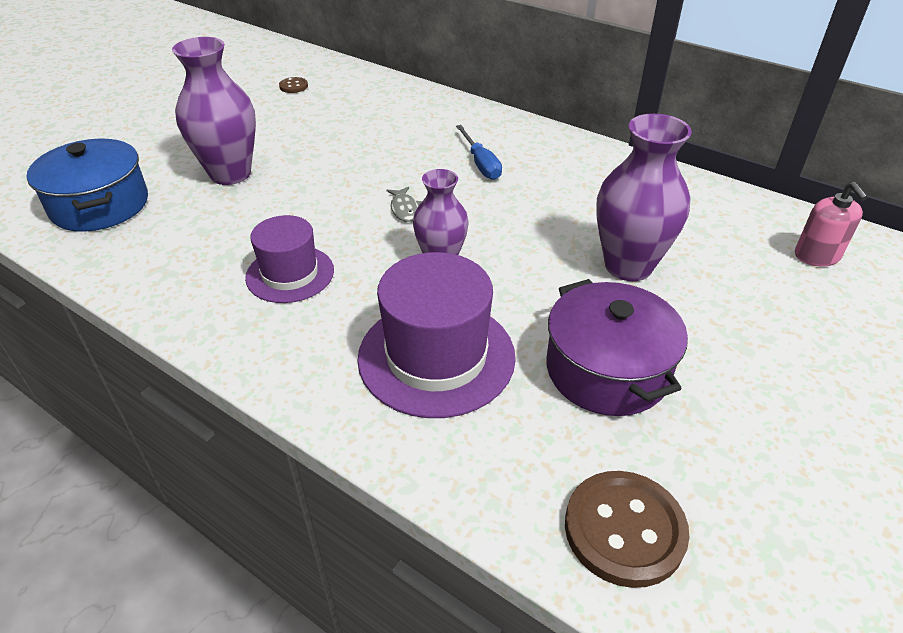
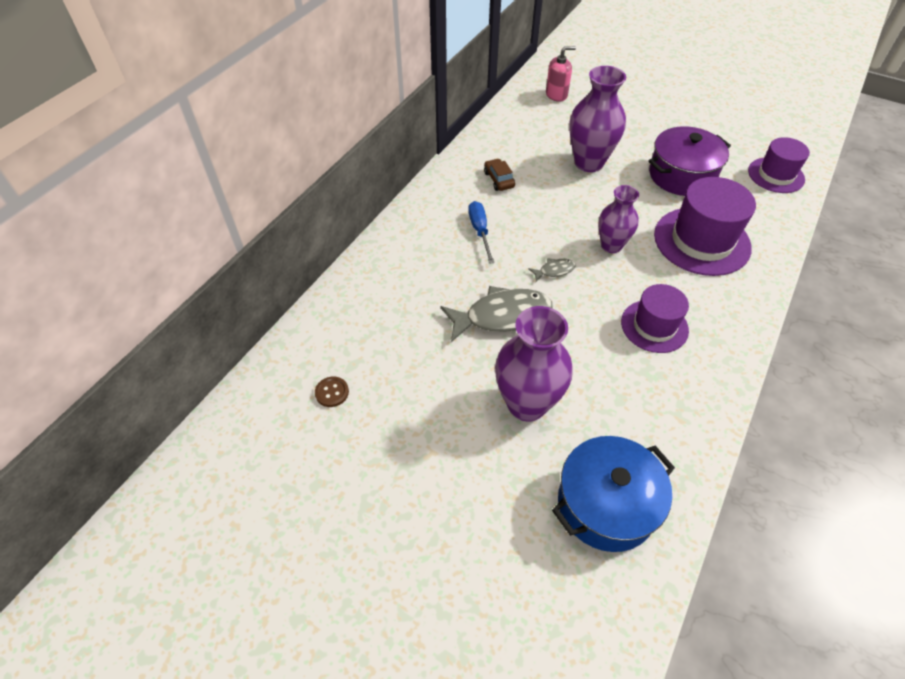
camera: 95 degrees left, 10 degrees up
(346, 169) = (502, 316): none -> grey fish
(481, 164) = (480, 231): blue screwdriver -> blue screwdriver turned 75 degrees counterclockwise
(579, 183) = (499, 180): none -> brown car
(624, 530) = (776, 175): brown button -> purple hat

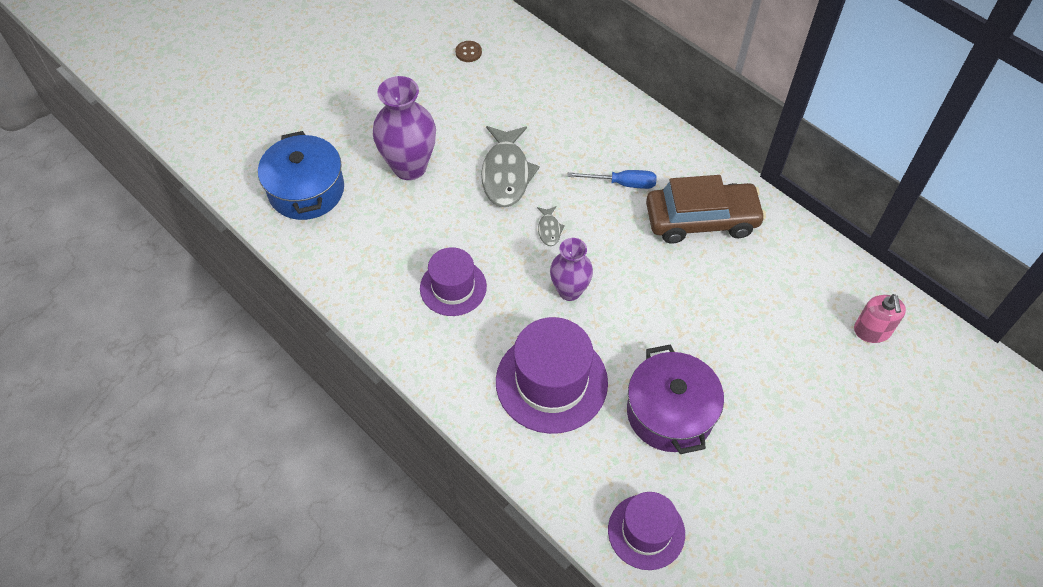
camera: 105 degrees right, 5 degrees up
(499, 180) = (701, 220): brown car -> brown car, size x2.27
(589, 163) = (715, 318): purple vase -> none

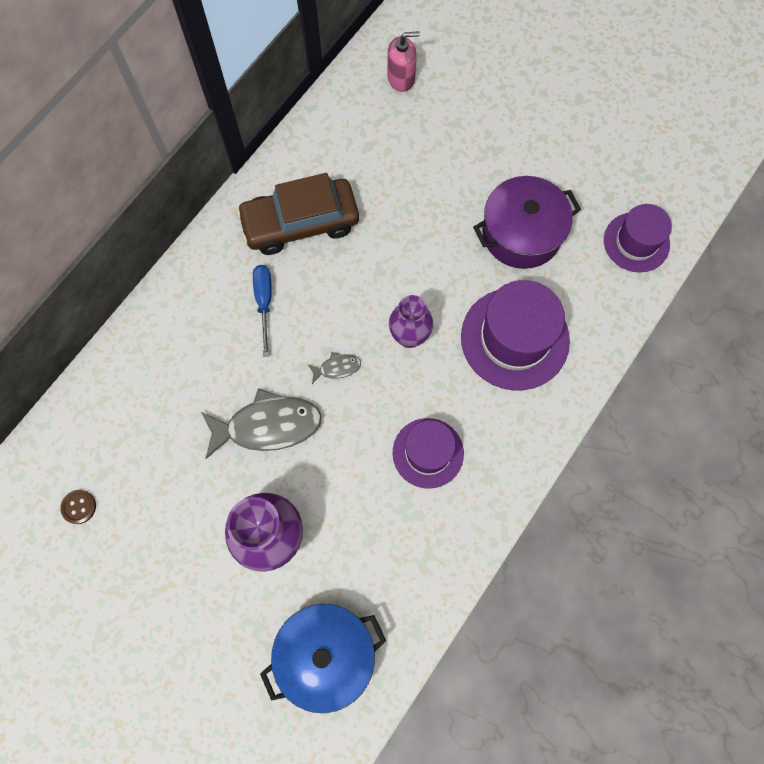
camera: 100 degrees left, 15 degrees up
(701, 220) = (300, 223): brown car -> brown car turned 90 degrees counterclockwise

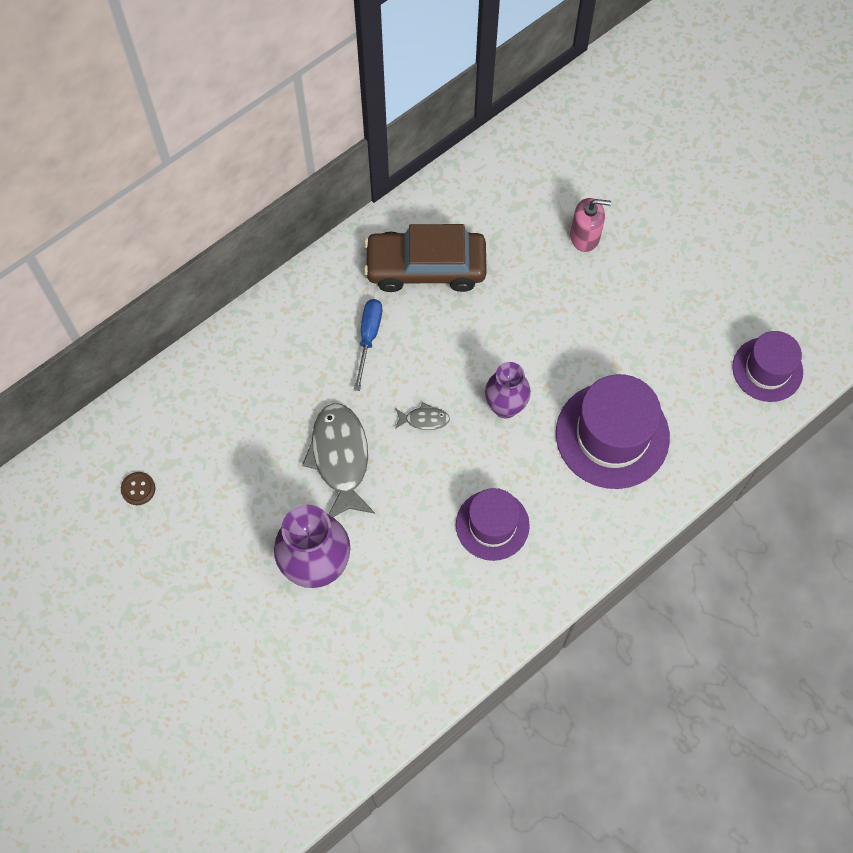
camera: 15 degrees right, 5 degrees down
(267, 426) = (340, 458): grey fish -> grey fish turned 105 degrees counterclockwise
(326, 655) = (339, 690): blue pot -> none
(401, 78) = (569, 144): pink soap dispenser -> pink soap dispenser (585, 236)
(521, 233) = (649, 332): purple pot -> none

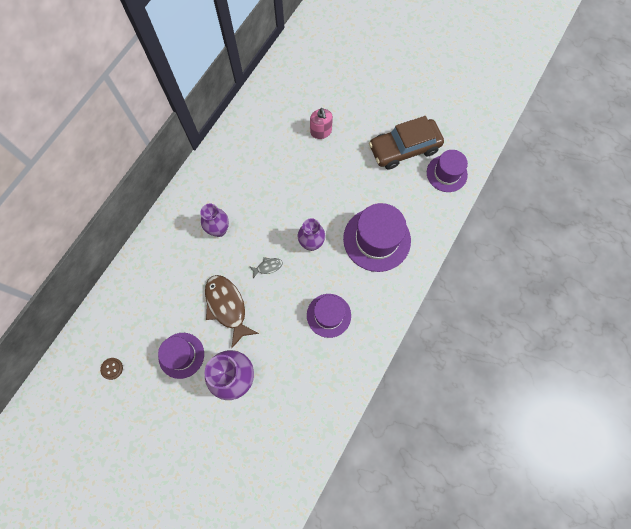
camera: 20 degrees left, 5 degrees up
(246, 505) = (181, 355): none -> purple hat
(340, 458) = (227, 307): grey fish -> brown fish
(368, 338) = (219, 230): blue screwdriver -> purple vase
(425, 268) = (238, 178): brown car -> brown car (404, 149)
(585, 236) = (321, 131): pink soap dispenser -> pink soap dispenser turned 90 degrees clockwise

